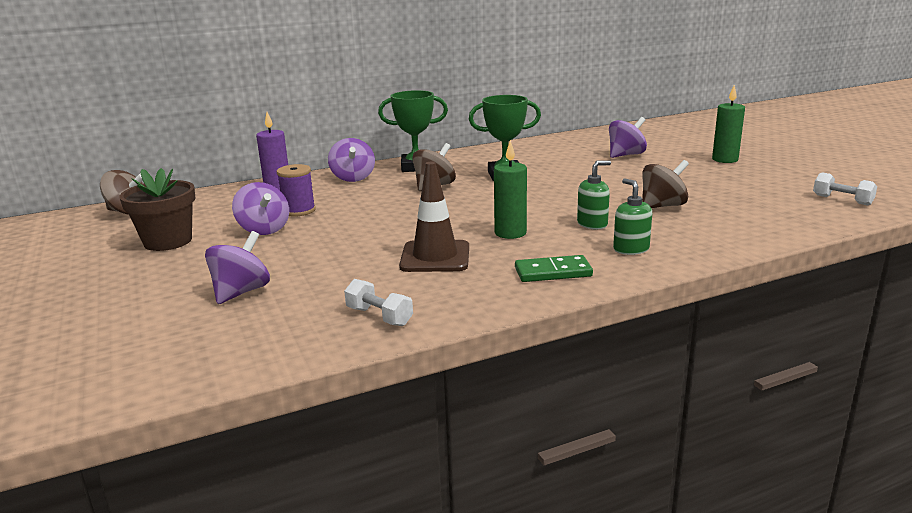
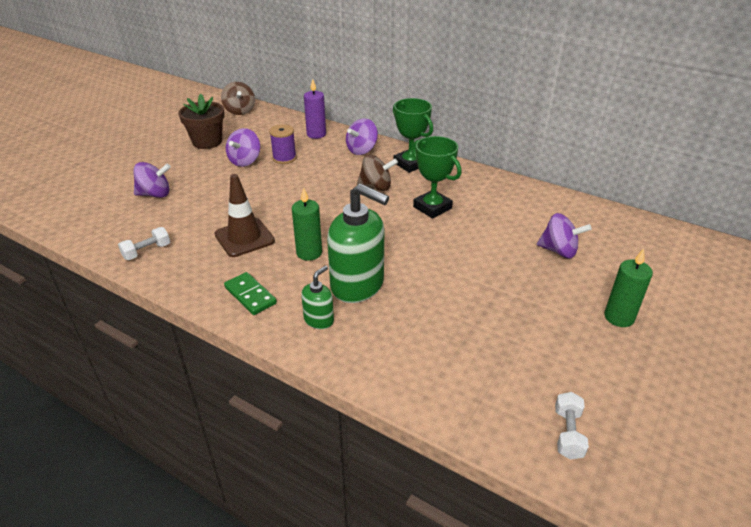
camera: 55 degrees right, 15 degrees up
(379, 316) = (147, 251): white dumbbell -> white dumbbell turned 45 degrees clockwise
(592, 224) = (358, 285): green soap dispenser -> green soap dispenser, size x2.06
(662, 206) = (434, 311): brown spinning top -> none

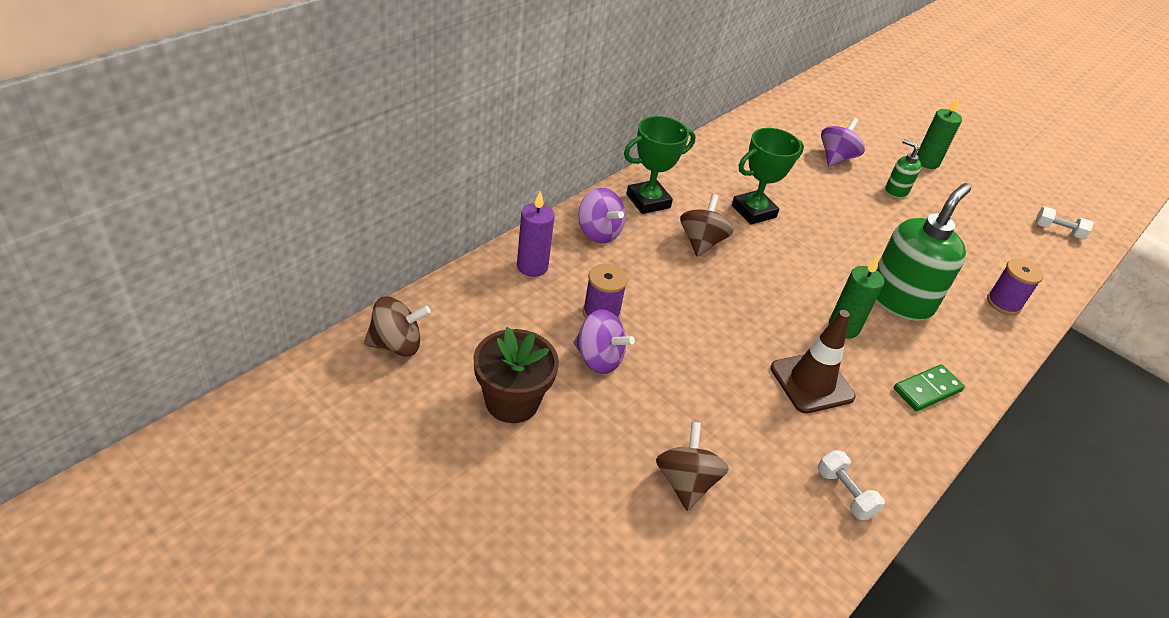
camera: 85 degrees left, 5 degrees up
(155, 194) = (685, 482): purple spinning top -> brown spinning top
(319, 320) = (959, 340): green soap dispenser -> green soap dispenser (896, 190)
(388, 358) = (1003, 303): none -> purple spool

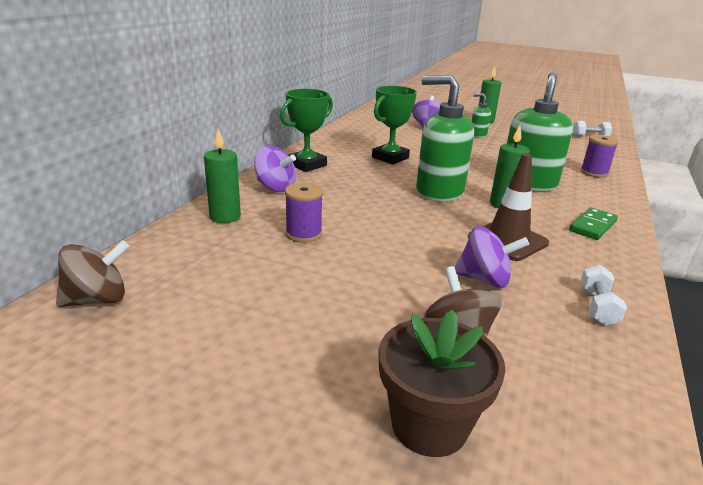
camera: 15 degrees left, 15 degrees down
(512, 401) = (245, 316): brown flower pot -> brown flower pot (429, 424)
(532, 266) = (225, 217): purple candle -> green candle
(598, 359) = (318, 264): purple spinning top -> purple spinning top (484, 279)
(701, 242) = (362, 179): brown spinning top -> none
(780, 286) = (439, 191): none -> green soap dispenser
(845, 493) = (597, 307): white dumbbell -> white dumbbell turned 60 degrees clockwise

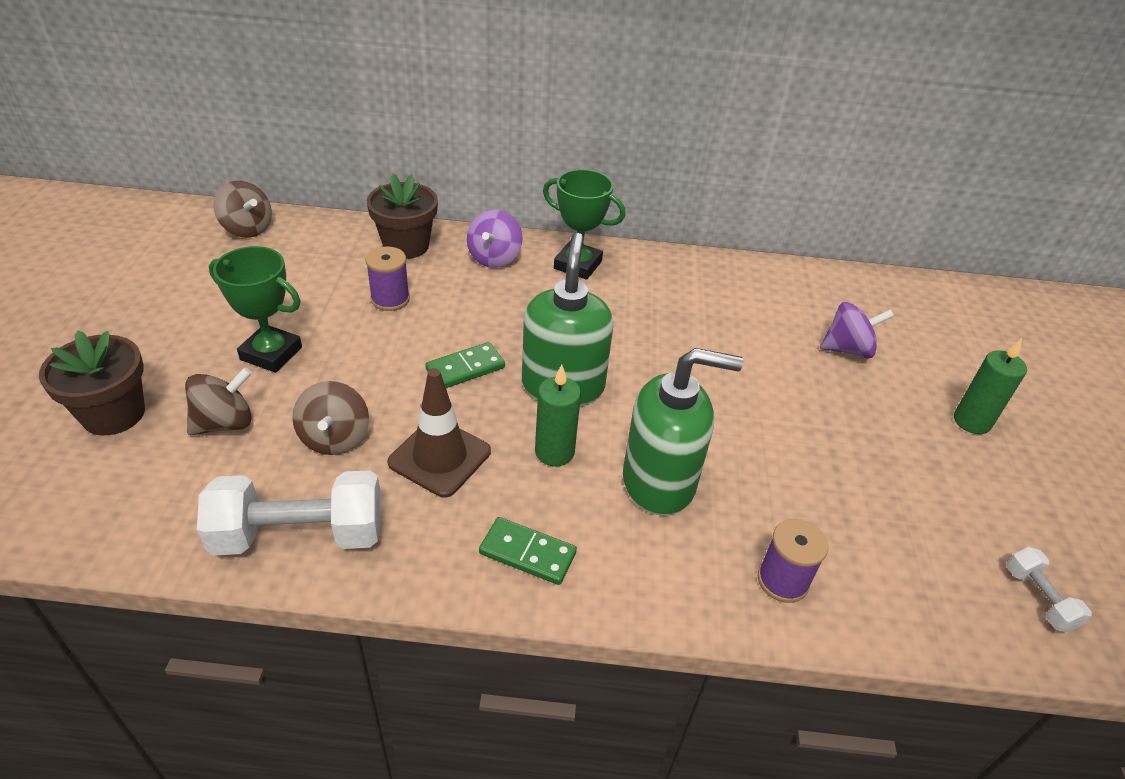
camera: 70 degrees right, 15 degrees up
(225, 217) = (406, 246): green candle -> brown flower pot
(390, 158) = (658, 328): green trophy -> green trophy (271, 353)
(411, 218) = (465, 368): none -> green domino
(477, 135) = (865, 414): green soap dispenser -> none
(484, 279) = (335, 438): purple spinning top -> brown spinning top
(597, 307) = (300, 535): white dumbbell -> white dumbbell, size x2.03

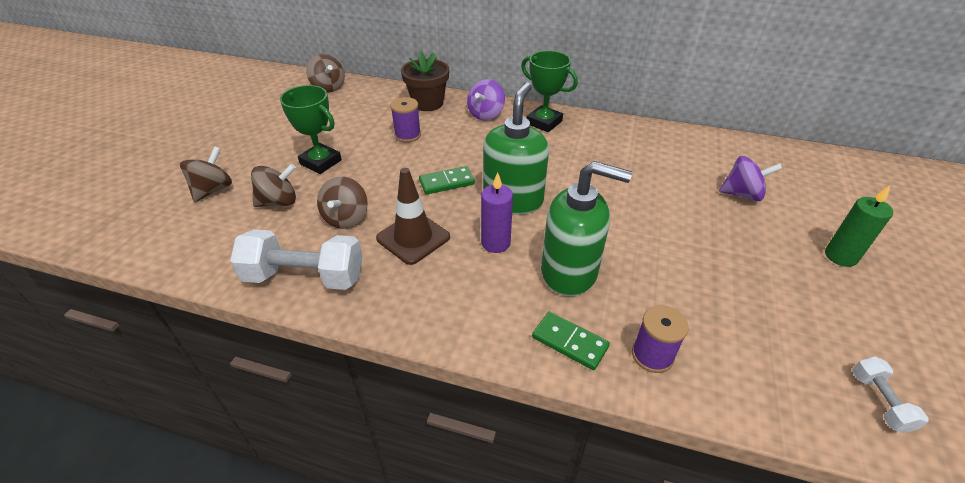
camera: 15 degrees right, 0 degrees up
(113, 414) = (213, 190): brown flower pot -> brown spinning top
(527, 553) = (458, 309): green domino -> green domino (569, 342)
(554, 452) = (495, 243): green candle -> purple candle

